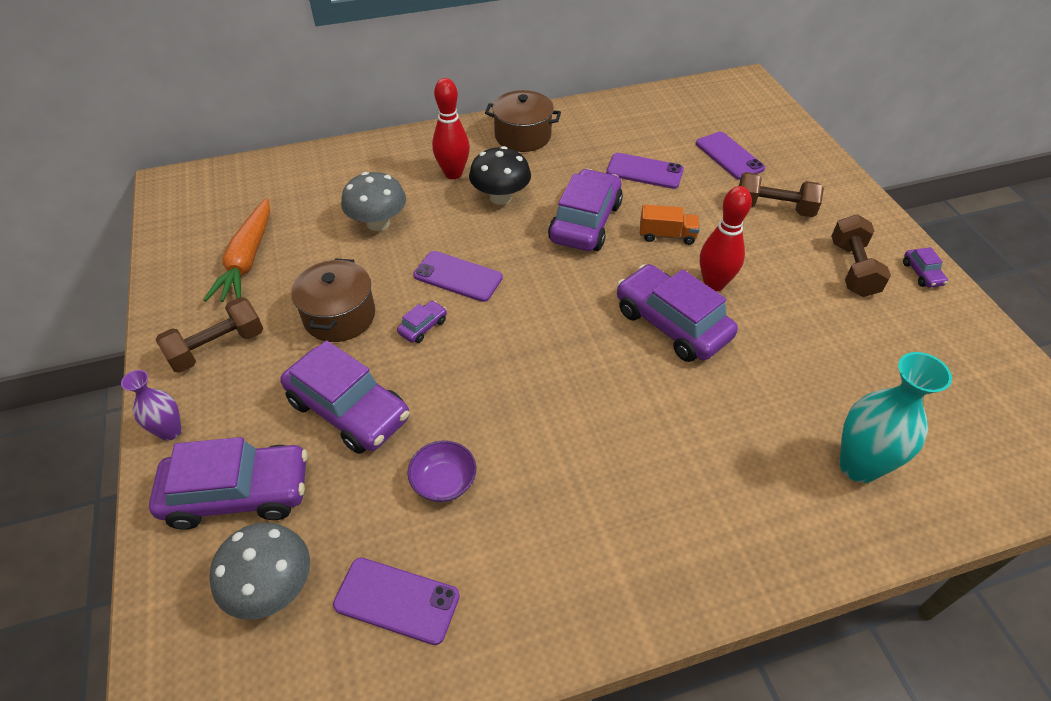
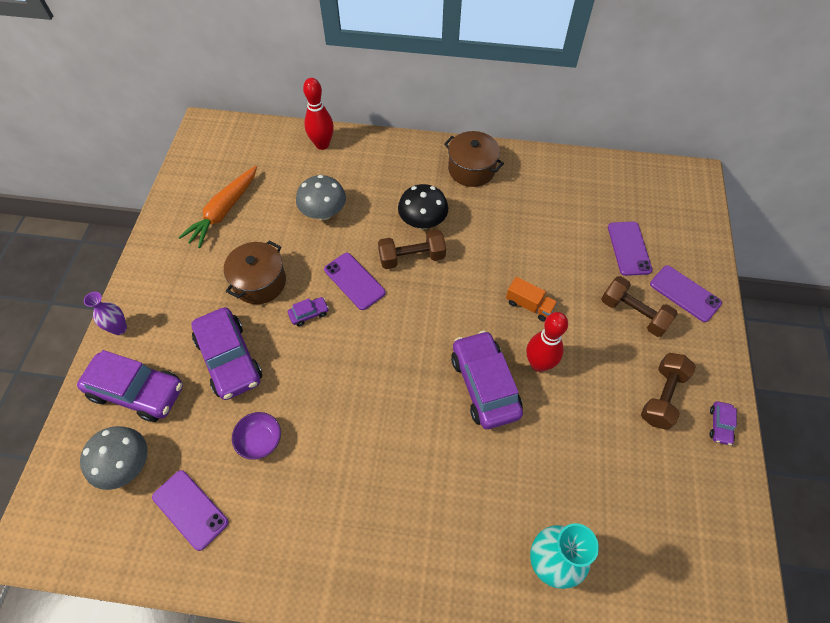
camera: 25 degrees right, 10 degrees up
(217, 347) = (174, 276): brown dumbbell -> brown dumbbell (412, 257)
(453, 173) = (400, 187): red bowling pin -> red bowling pin (322, 144)
(585, 222) = (473, 269): purple car -> none
(644, 171) = (548, 238): purple phone -> purple phone (685, 293)

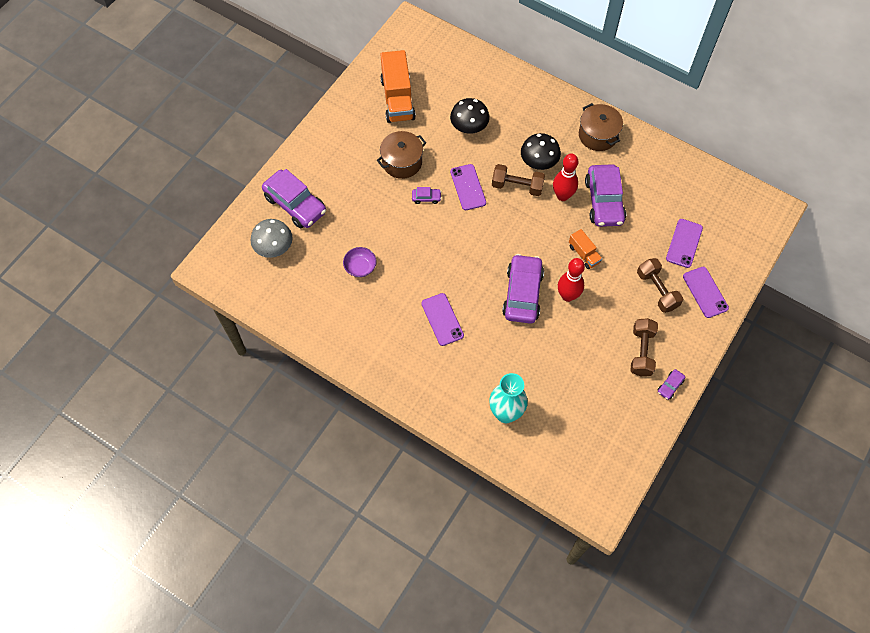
camera: 25 degrees right, 5 degrees up
(119, 328) = (297, 158): purple vase -> none
(190, 509) = (303, 290): purple phone -> purple phone (442, 319)
(223, 211) = (397, 99): orange carrot -> orange truck
(229, 359) = (361, 207): purple car -> purple car (604, 201)
(322, 144) = (492, 71): red bowling pin -> red bowling pin (562, 196)
(323, 213) = (469, 127): grey mushroom -> black mushroom
(662, 396) = (641, 352): brown dumbbell -> brown dumbbell turned 45 degrees counterclockwise

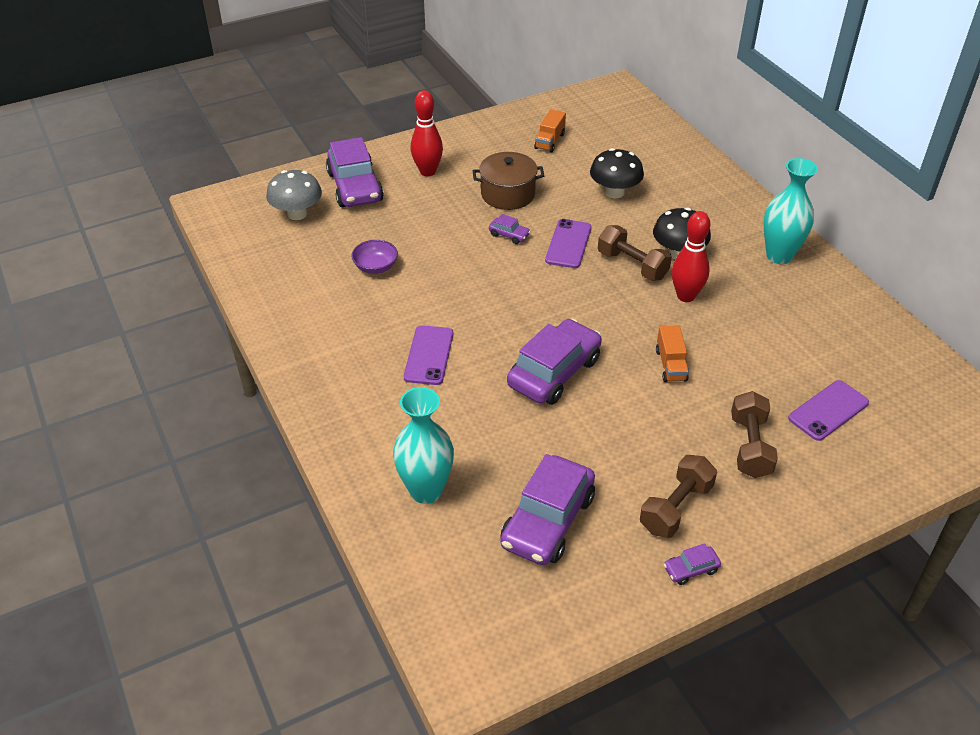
camera: 30 degrees right, 20 degrees down
(397, 99) = (549, 141): orange truck -> orange truck, size x0.51
(567, 296) = (614, 399): red bowling pin -> red bowling pin (427, 172)
(598, 135) = (779, 255): brown pot -> turquoise vase
(604, 201) = (740, 322): purple car -> purple car (547, 521)
(705, 292) = (824, 479): purple phone -> none

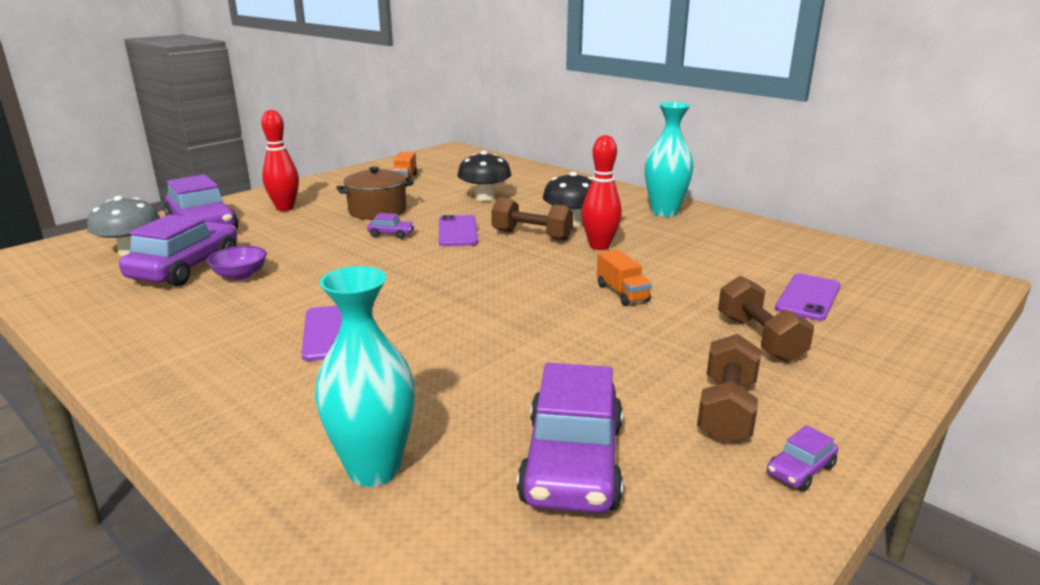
camera: 20 degrees left, 20 degrees down
(554, 372) = (496, 320): purple car -> purple car (185, 268)

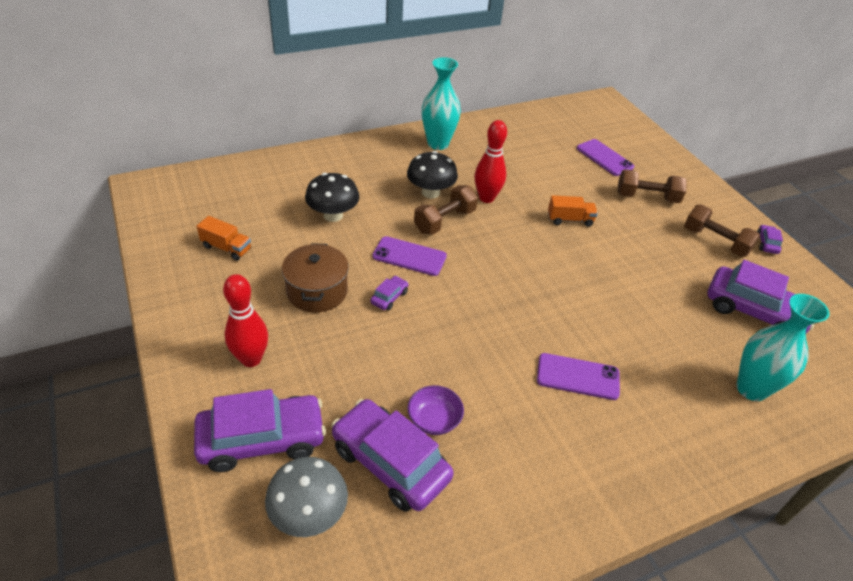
camera: 70 degrees left, 20 degrees up
(800, 470) = (766, 244): purple car -> purple car turned 150 degrees counterclockwise

